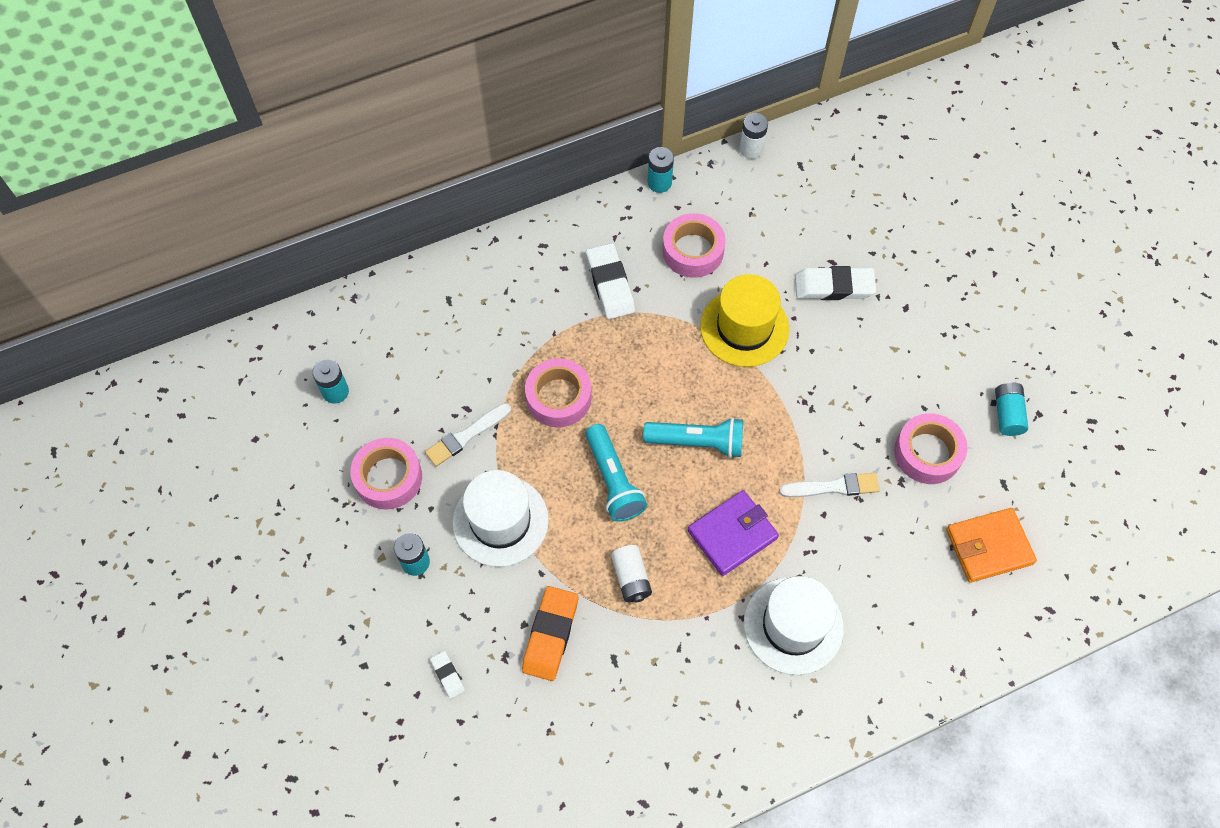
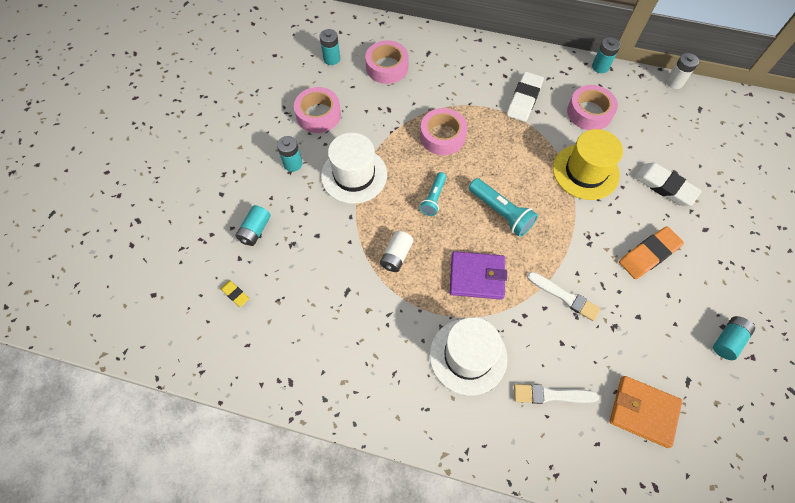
camera: 40 degrees right, 0 degrees up
(448, 675) = (255, 230): white eraser -> turquoise battery
(466, 436) = (376, 122): white brush -> white brush (551, 395)
(495, 764) = (235, 294): none -> yellow eraser
(550, 635) = (325, 251): orange eraser -> orange eraser (649, 254)
(613, 481) = (433, 198): turquoise flashlight -> turquoise flashlight, size x0.66
(927, 453) = (647, 323): pink tape -> pink tape (387, 67)

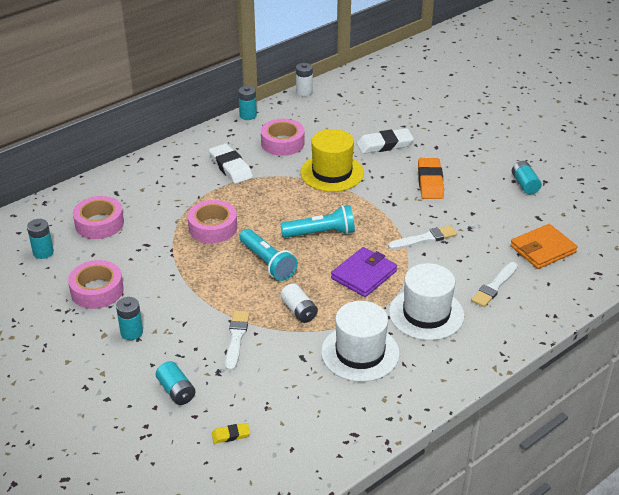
camera: 55 degrees left, 25 degrees down
(334, 233) = (236, 338): none -> white brush
(354, 175) = (190, 298): white hat -> white hat (360, 353)
(433, 198) = (267, 263): turquoise flashlight -> turquoise flashlight, size x1.53

